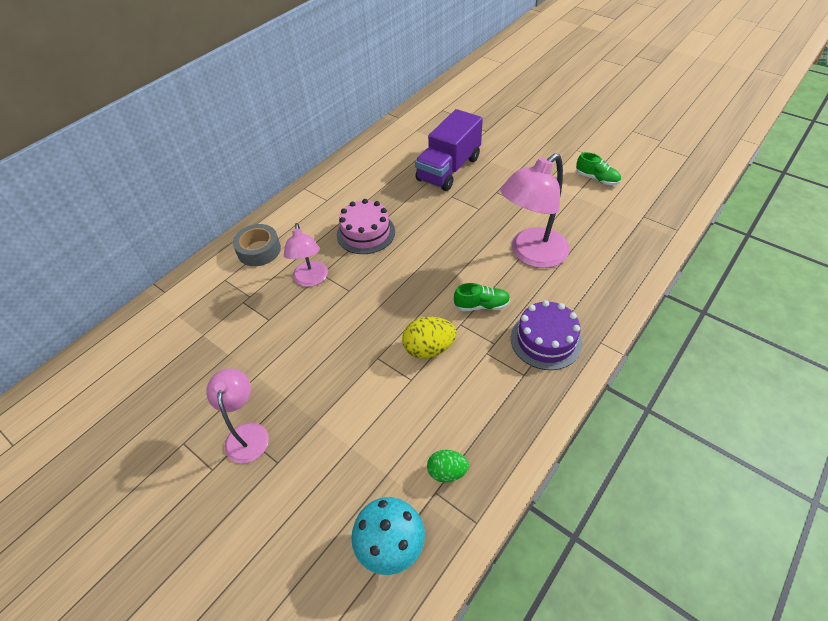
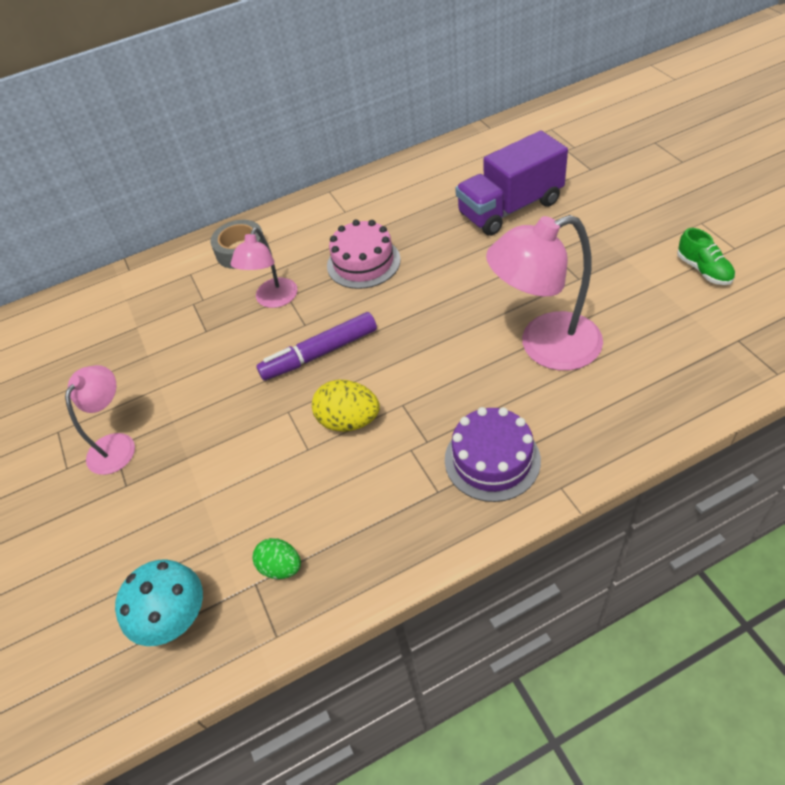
camera: 30 degrees right, 0 degrees up
(375, 308) = (320, 354): none -> purple marker
(481, 305) = (441, 390): green shoe -> none

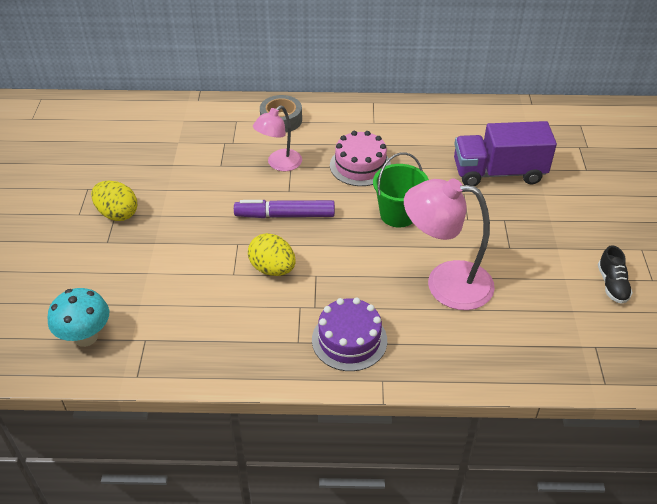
camera: 20 degrees right, 5 degrees down
(116, 444) = (117, 214): pink lamp -> yellow egg
(281, 567) = (167, 338): green egg -> none
(441, 296) = (398, 214): none -> green bucket
(703, 270) = (612, 285): green shoe -> black shoe

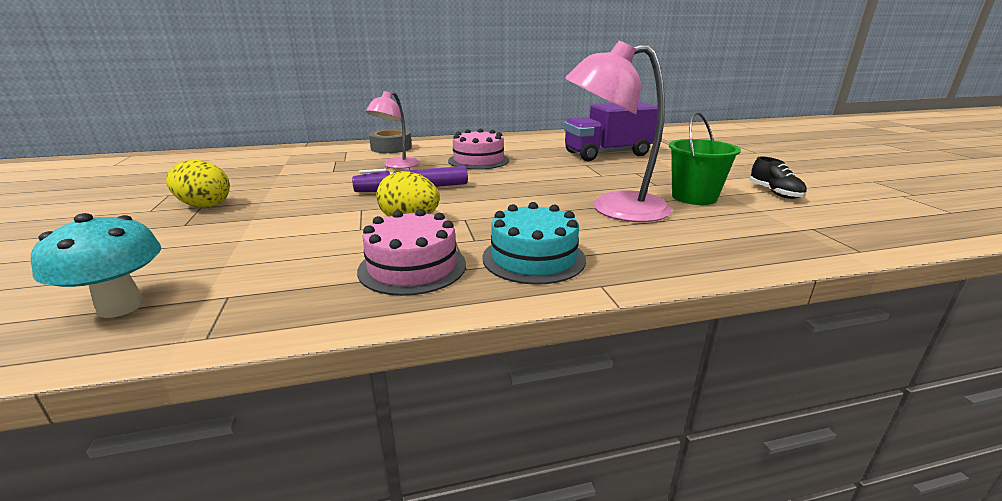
camera: 15 degrees left, 20 degrees down
(262, 333) = (412, 267): none -> pink cake
(349, 340) = (533, 258): purple cake -> turquoise cake
(398, 214) = (532, 178): green bucket -> green bucket (694, 197)

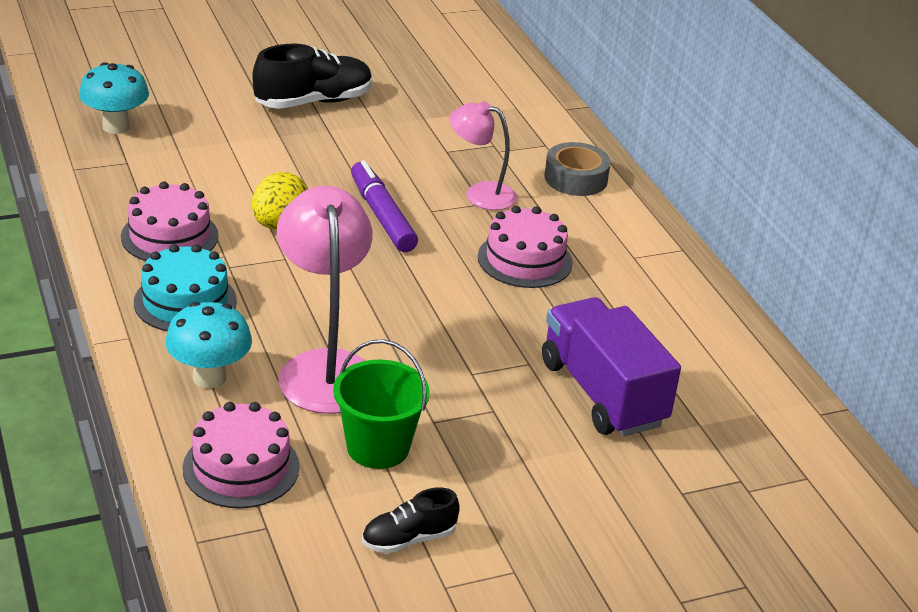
camera: 80 degrees right, 10 degrees up
(204, 205) = (313, 102): yellow egg -> black shoe
(648, 247) = (209, 377): none -> turquoise mushroom
(756, 235) = (241, 467): none -> pink cake

